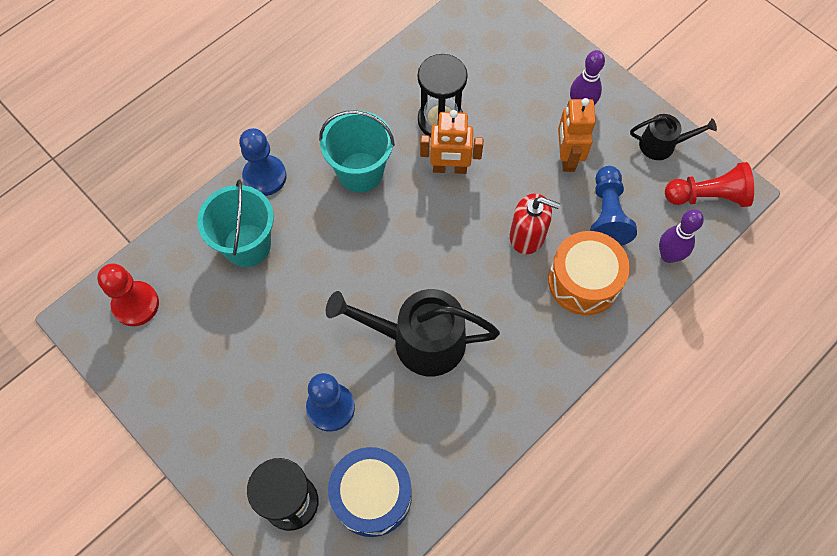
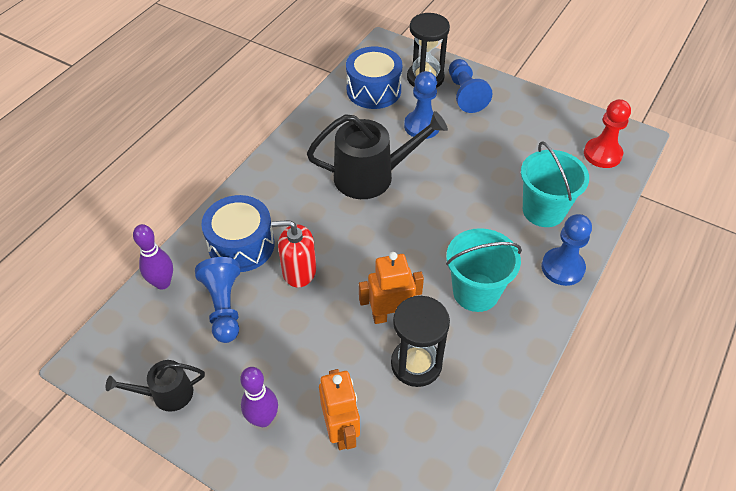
camera: 165 degrees right, 15 degrees down
(250, 453) = (465, 94): none -> blue pawn
(567, 157) = (271, 355): orange robot -> orange robot (341, 430)
(583, 281) = (241, 245): orange drum -> blue drum
(707, 196) = (119, 348): red pawn -> none

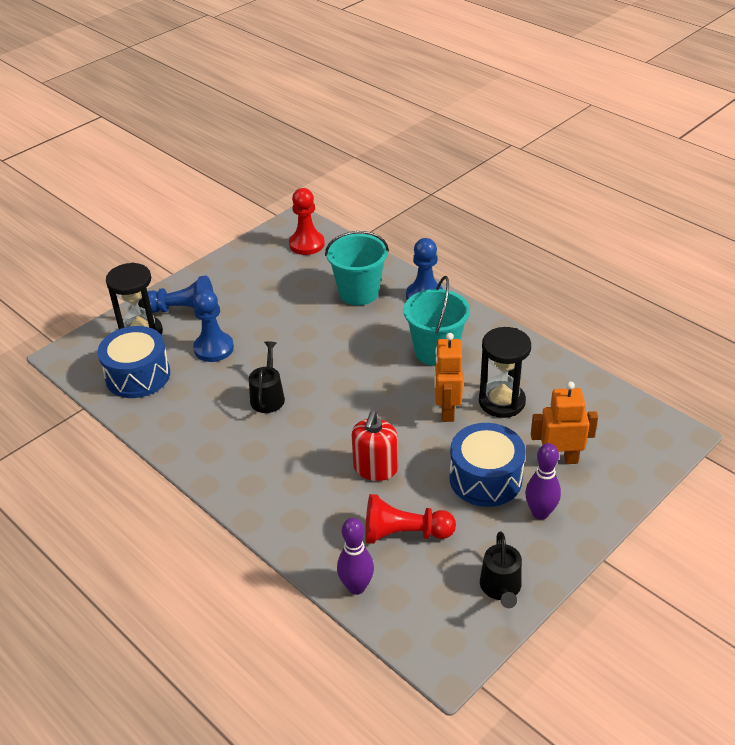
camera: 75 degrees left, 10 degrees down
(224, 307) = (404, 533): blue pawn -> red pawn
(241, 245) = (325, 512): blue drum -> blue drum (485, 478)
(371, 176) = (268, 397): black watering can -> black watering can, size x0.54

